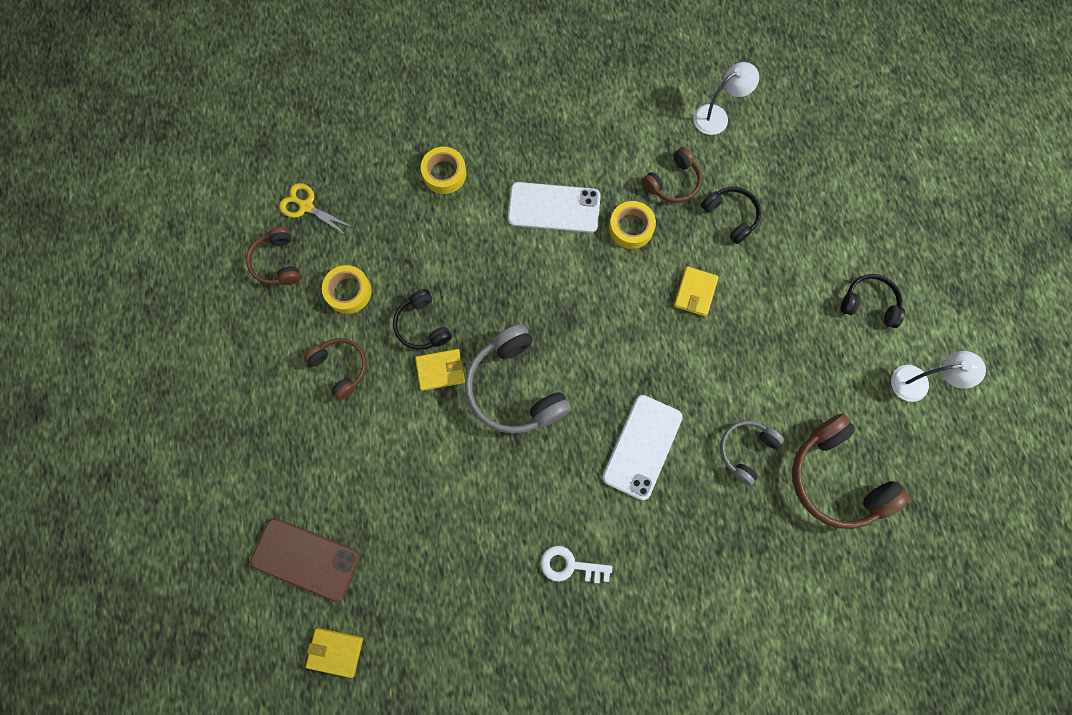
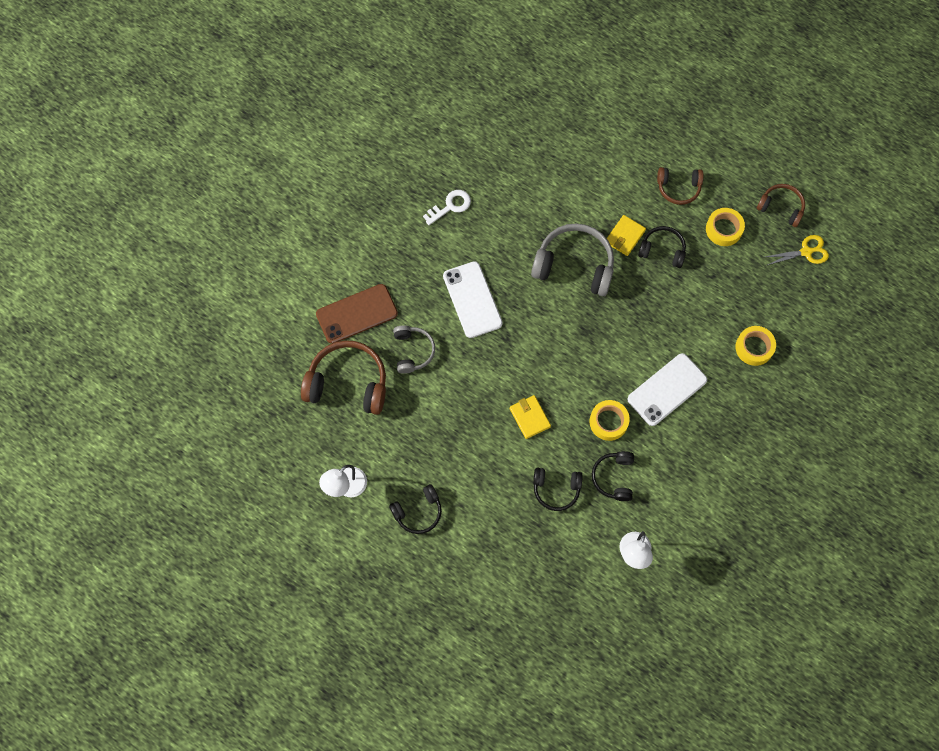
camera: 135 degrees right, 5 degrees down
(306, 559) = (586, 89): brown phone -> brown phone (357, 314)
(335, 651) = (525, 67): yellow wallet -> none
(673, 182) = (614, 477): brown headphones -> black headphones

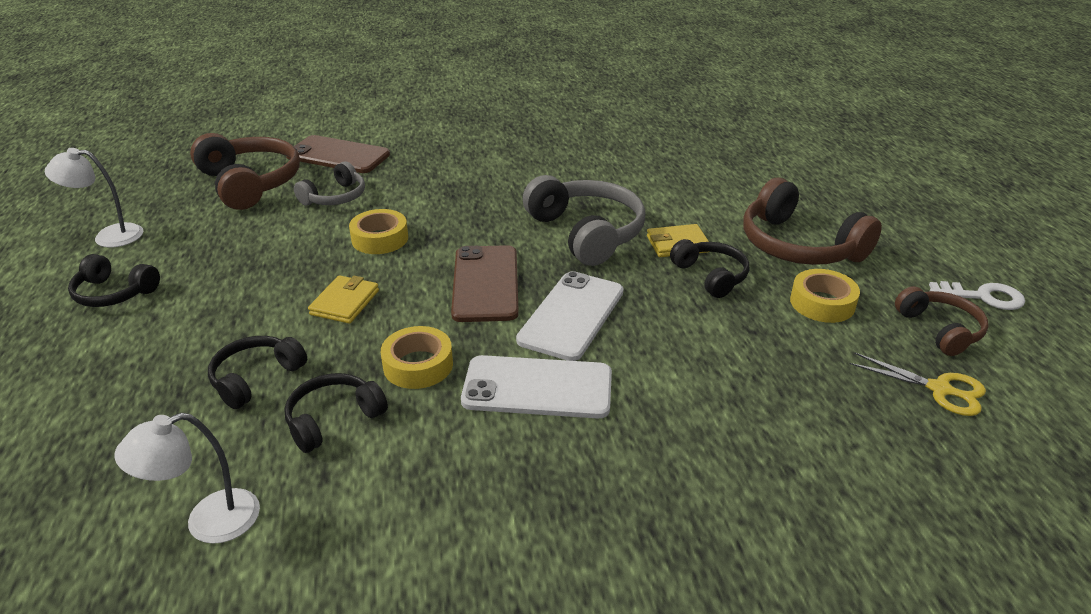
camera: 45 degrees right, 35 degrees down
(450, 206) = (527, 145): white key -> white key (983, 297)
(472, 299) = (446, 199): white phone -> white phone (571, 315)
(556, 489) = (256, 378): black headphones -> black headphones turned 75 degrees clockwise
(573, 347) = (485, 283): none -> brown phone
(678, 188) = (798, 246): brown headphones -> brown headphones, size x1.73
(754, 347) = (727, 431): yellow tape -> yellow tape (380, 239)

